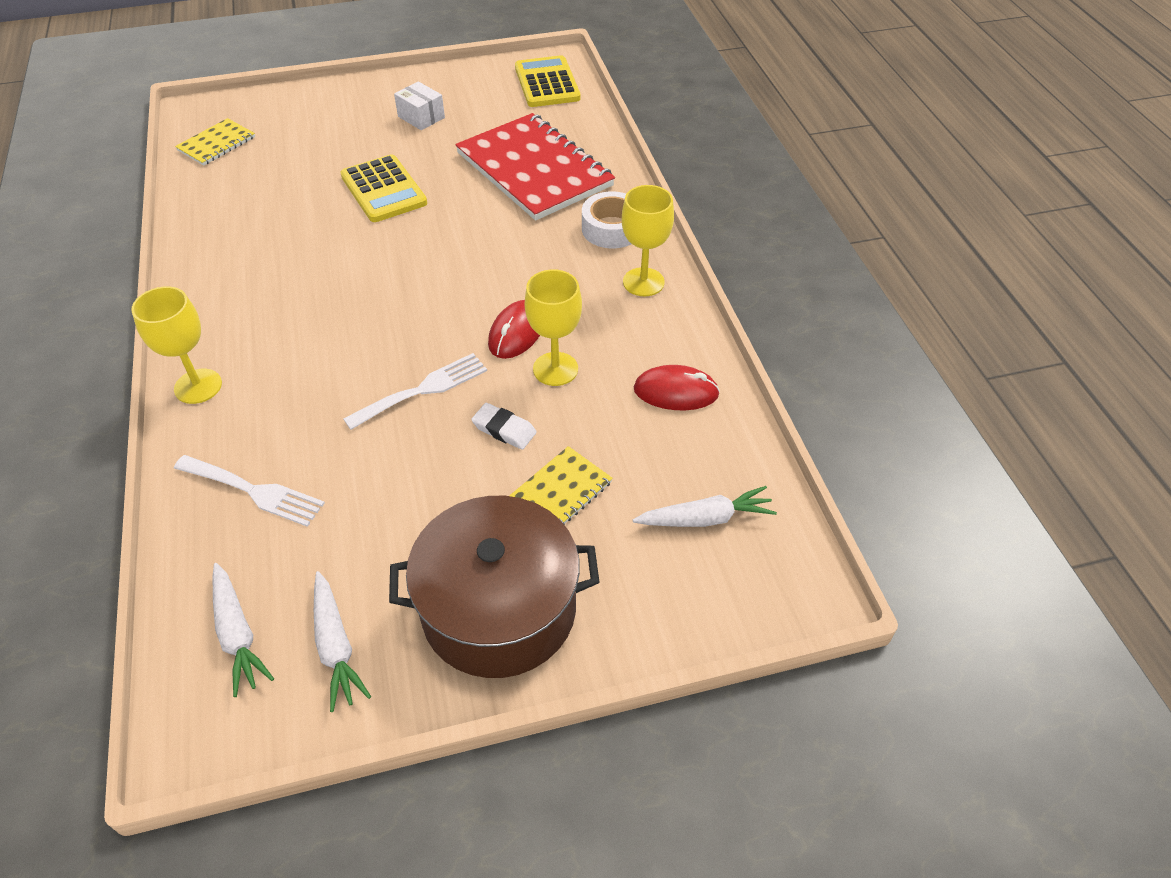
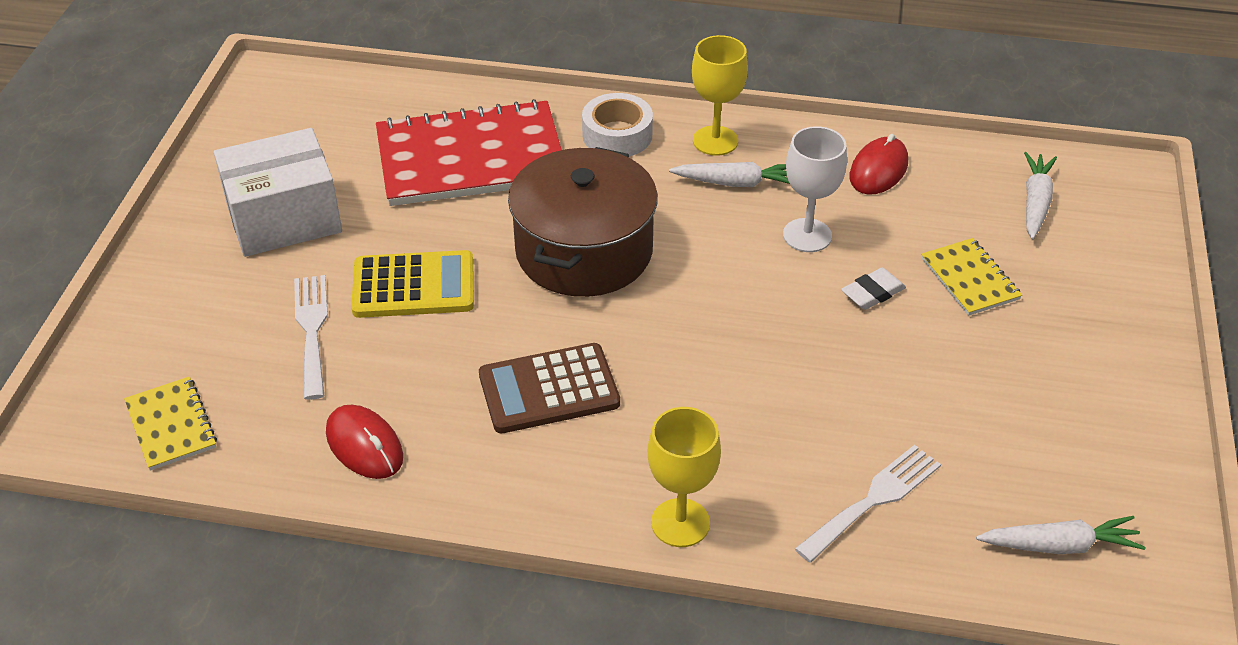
camera: 65 degrees left, 5 degrees down
(308, 282) = (549, 389): none -> brown calculator
(336, 646) = (1096, 474): white carrot -> white carrot (736, 183)
(421, 117) = (284, 218): white box -> white box, size x1.96
(423, 390) = (787, 336): white fork -> white fork (312, 330)
(499, 609) = (1089, 354): brown pot -> brown pot (584, 251)
(516, 332) = (738, 246): red mouse -> red mouse (364, 445)
(547, 83) = (305, 100): yellow calculator -> none
(555, 369) = (807, 235): yellow goblet -> white goblet

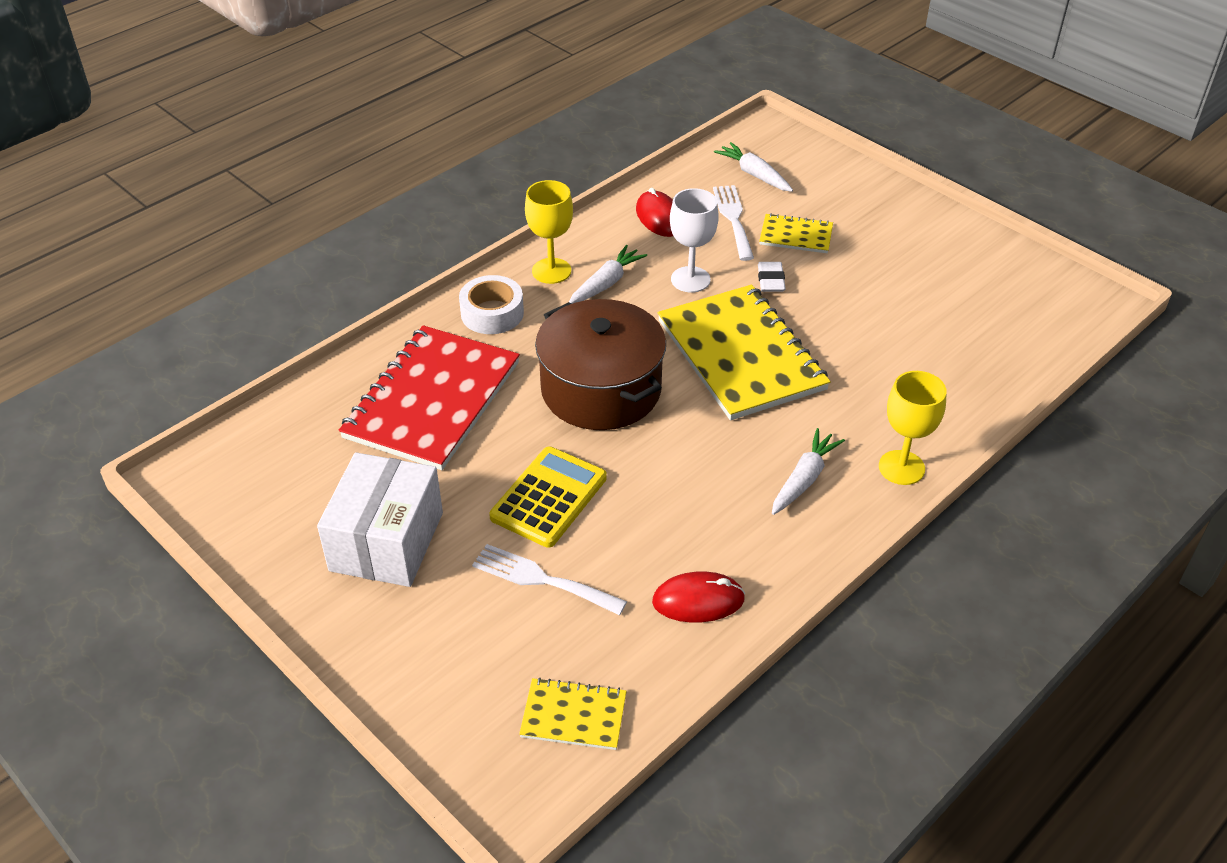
camera: 55 degrees left, 0 degrees up
(549, 389) = (726, 473): brown calculator -> none
(731, 323) = (740, 355): none -> yellow notebook
(873, 500) = (946, 373): white fork -> white fork (733, 218)
(1060, 545) = (1035, 319): white carrot -> white carrot (804, 479)

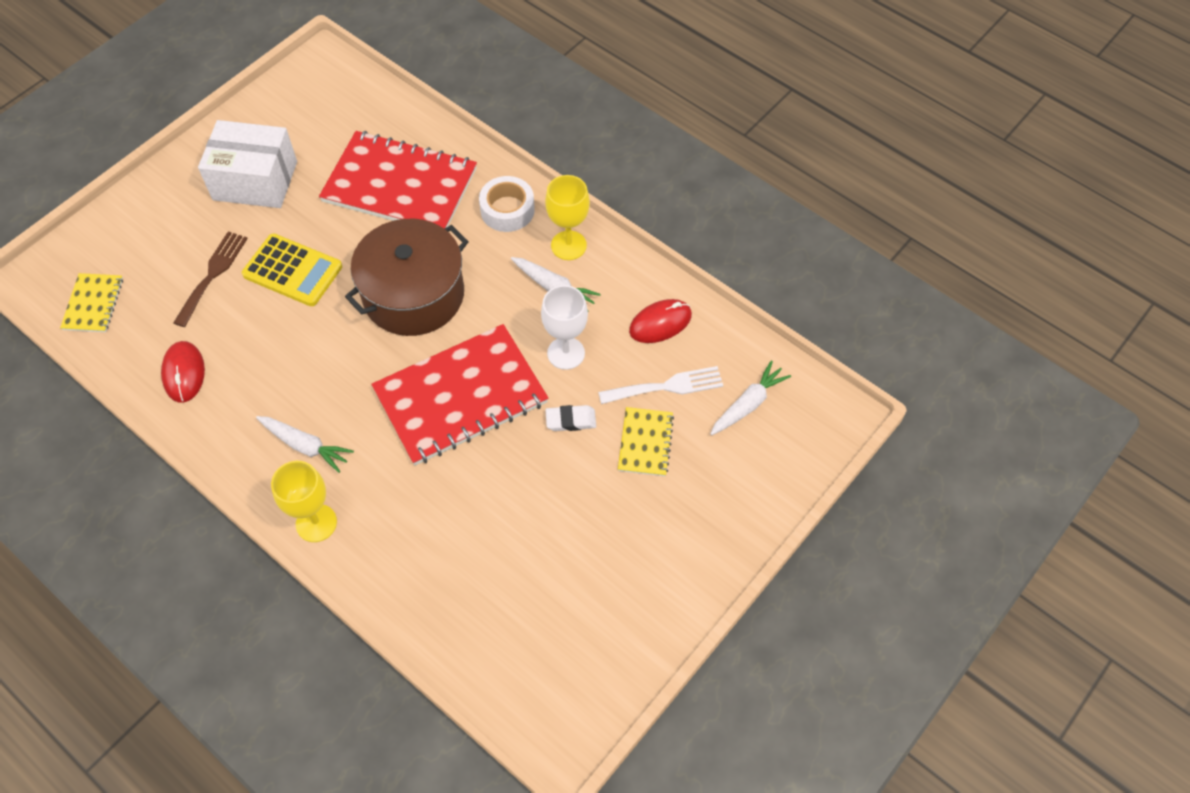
camera: 85 degrees right, 15 degrees up
(542, 579) = (213, 274): white fork -> brown fork
(740, 355) = (460, 396): yellow notebook -> red notebook

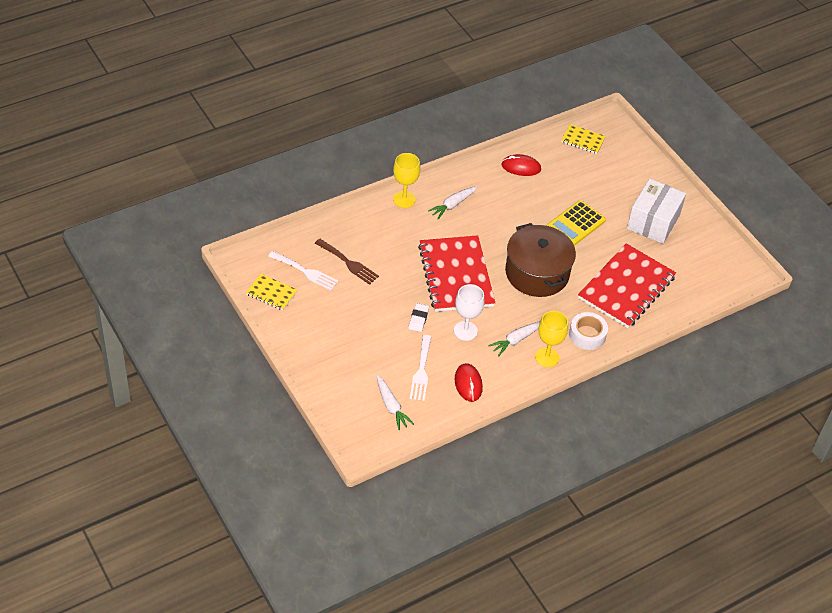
camera: 105 degrees right, 10 degrees down
(213, 274) = (586, 190): brown fork -> brown fork (348, 263)
(542, 619) = (306, 272): none -> white fork
(645, 443) = (388, 348): yellow notebook -> yellow notebook (271, 293)

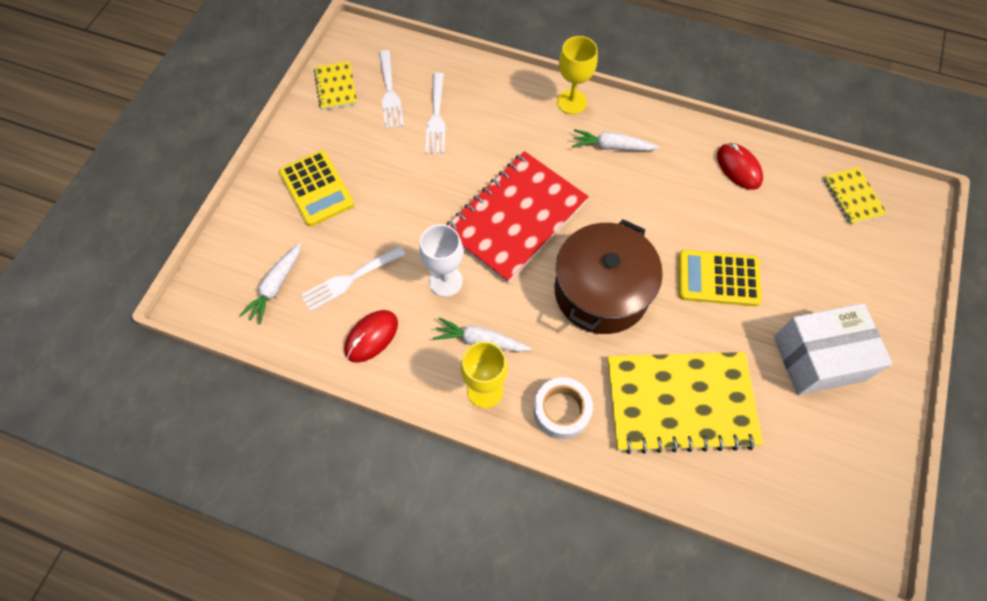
camera: 55 degrees right, 15 degrees up
(341, 348) = (316, 188): none -> yellow calculator
(348, 263) = (436, 117): brown fork -> white fork
(418, 319) = (420, 227): white eraser -> none
(626, 287) = (680, 402): red notebook -> yellow notebook

